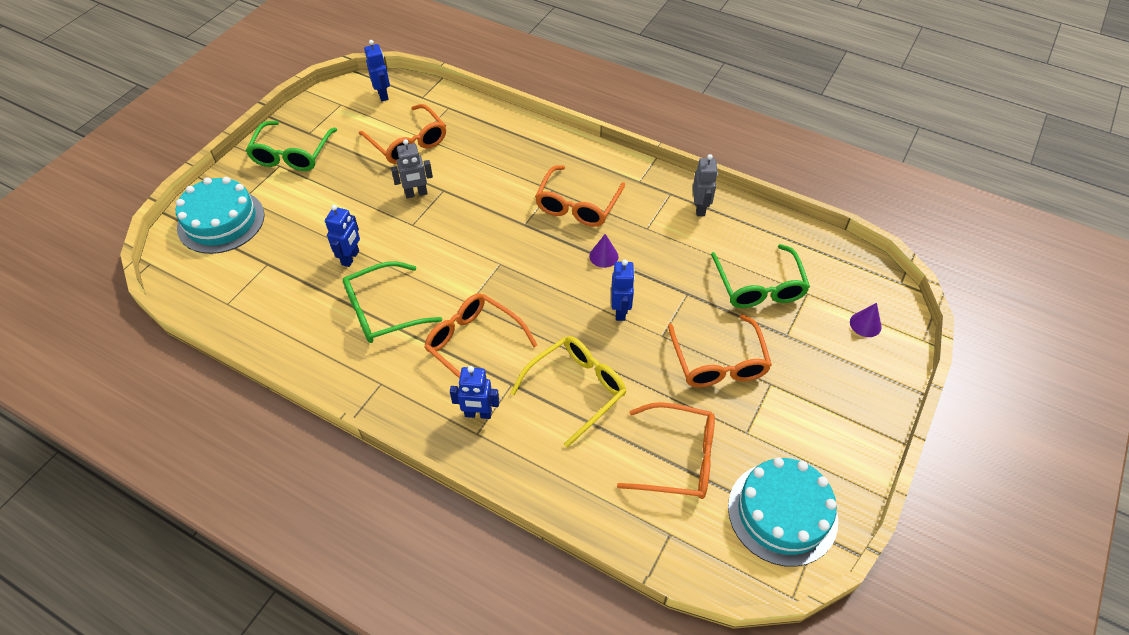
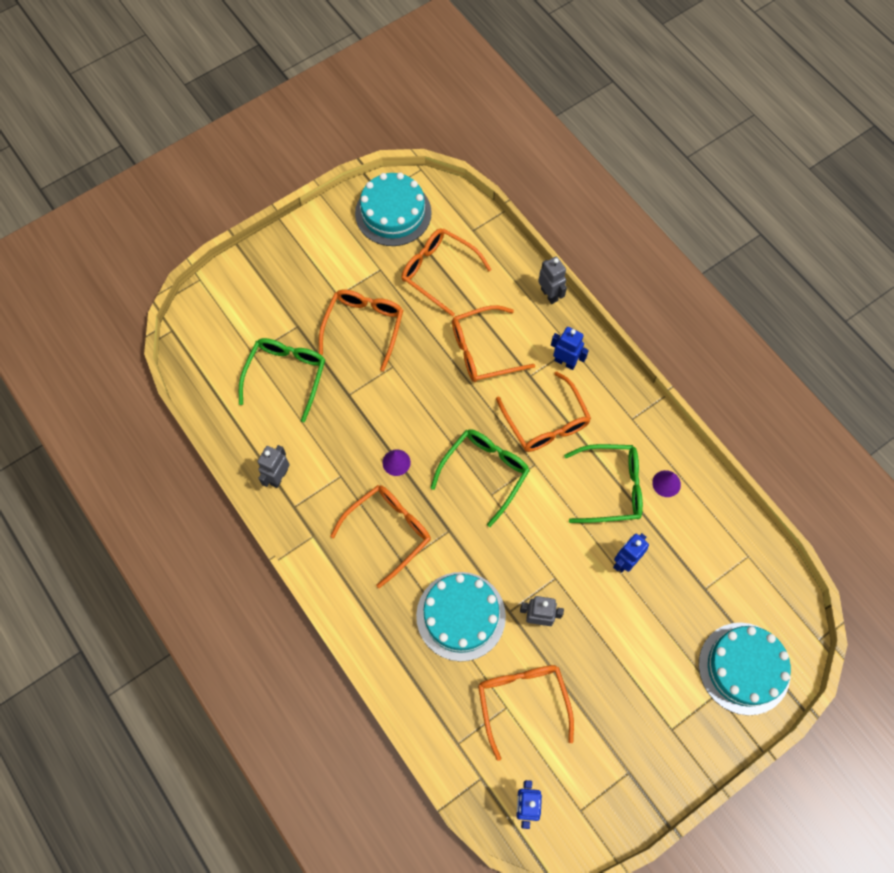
camera: 155 degrees left, 15 degrees up
(292, 154) = (654, 742): green glasses -> green glasses (484, 473)
(483, 174) = (461, 616): none -> turquoise cake
(530, 487) = (549, 294): none -> grey robot
(576, 389) = (483, 350): yellow glasses -> orange glasses
(620, 311) = (413, 402): blue robot -> none
(865, 324) = (231, 309): purple cone -> purple cone (666, 483)

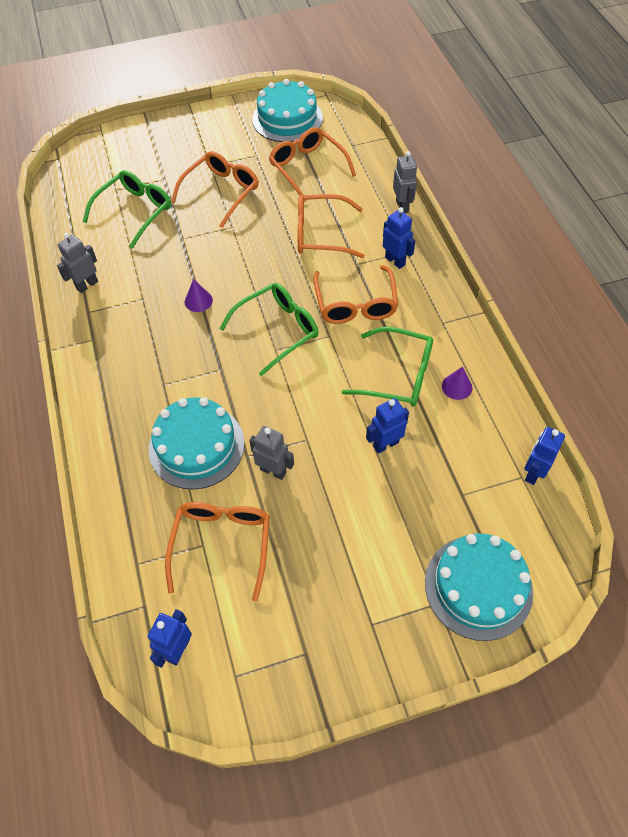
camera: 20 degrees right, 10 degrees down
(388, 531) = (163, 354): orange glasses -> none
(756, 549) = (533, 473): none -> blue robot

